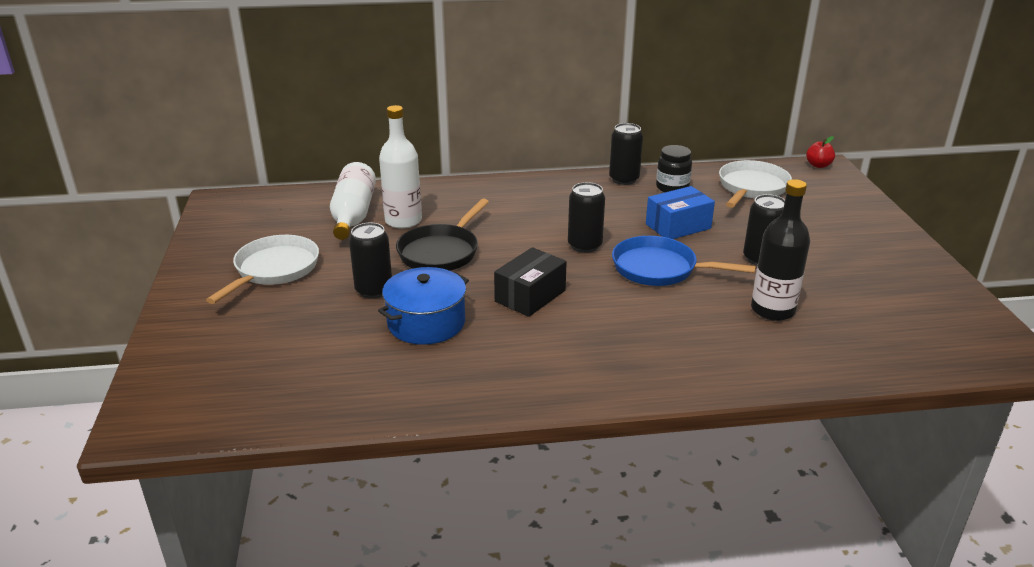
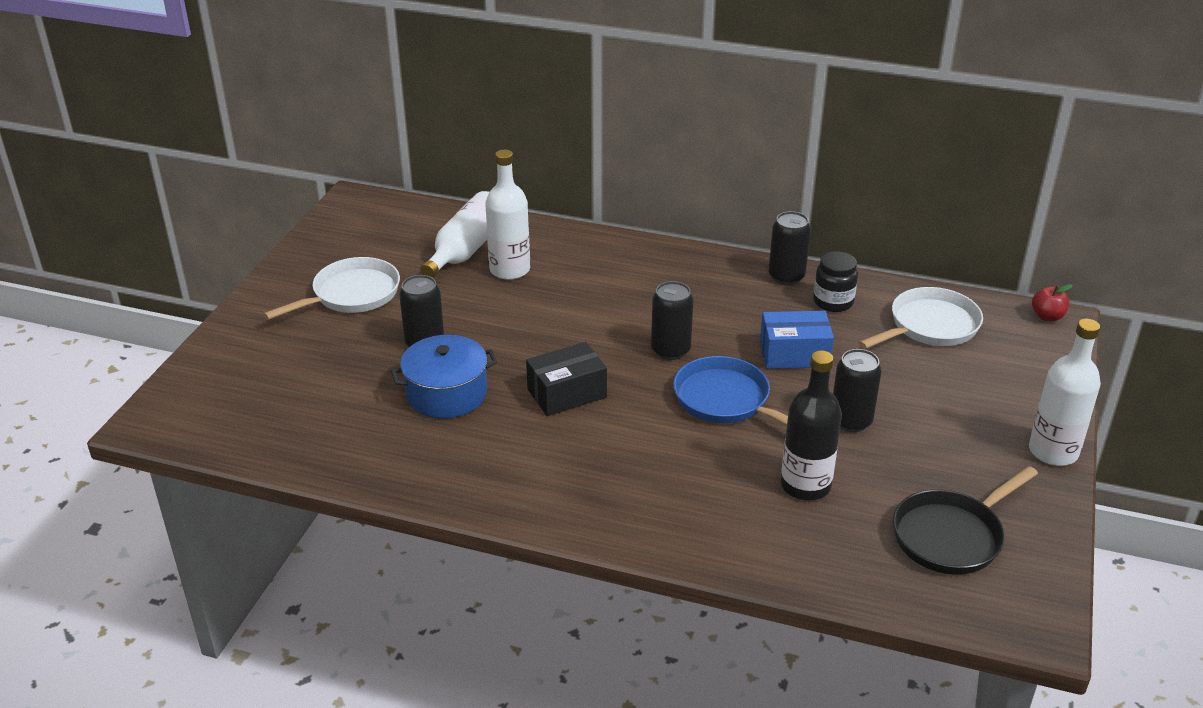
camera: 25 degrees right, 5 degrees up
(441, 252) = (519, 317): black pan -> black pan (951, 536)
(908, 243) = (1053, 451): none -> white bottle

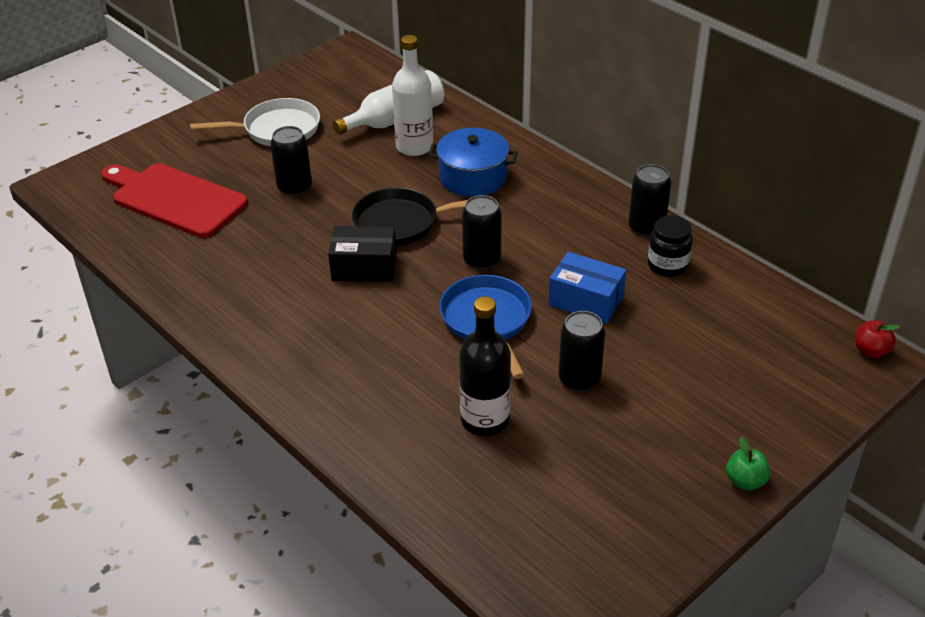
camera: 30 degrees right, 5 degrees up
(303, 394) = (174, 199): none -> red cutting board
(446, 393) = (274, 234): blue pot -> blue pot (473, 177)
(929, 326) = (739, 319): white pan -> none
(951, 536) = (571, 517): black pan -> black pan (401, 223)
(1053, 451) = (745, 481): white bottle -> green apple

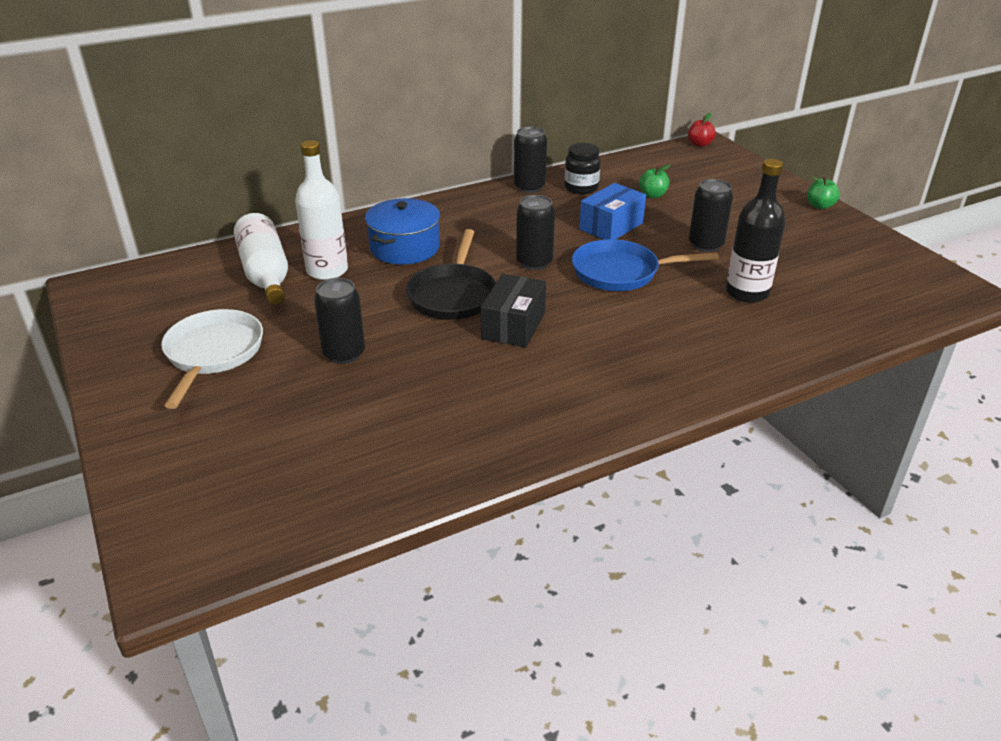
camera: 75 degrees left, 5 degrees down
(174, 199) = (298, 450): red cutting board -> none
(683, 324) = (652, 195): none -> green apple

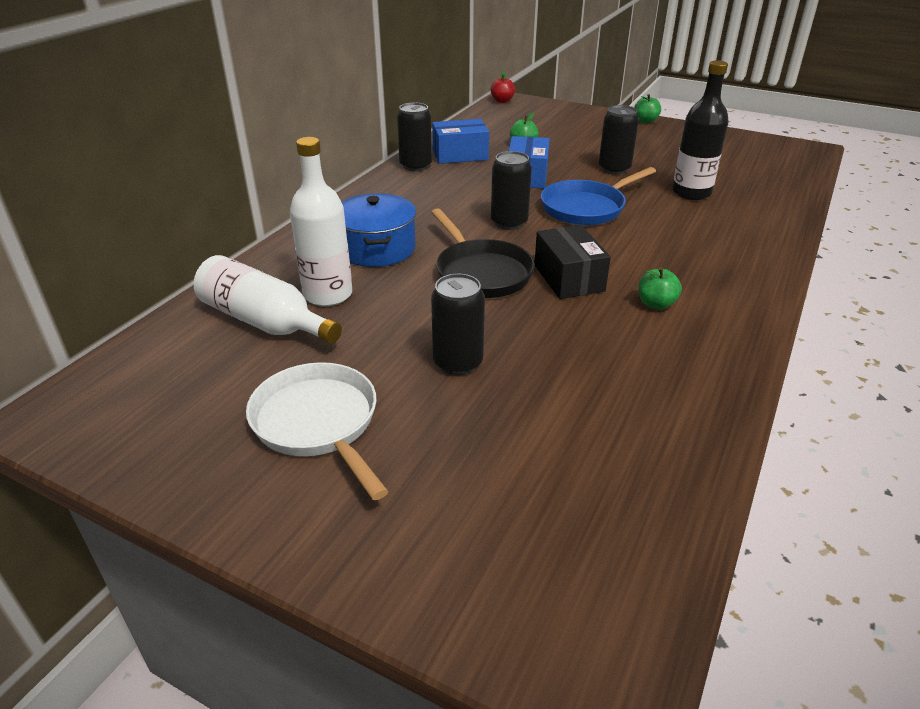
camera: 35 degrees left, 0 degrees up
(551, 374) = (656, 304): none -> green apple
(581, 188) = (460, 155): black jar -> blue box

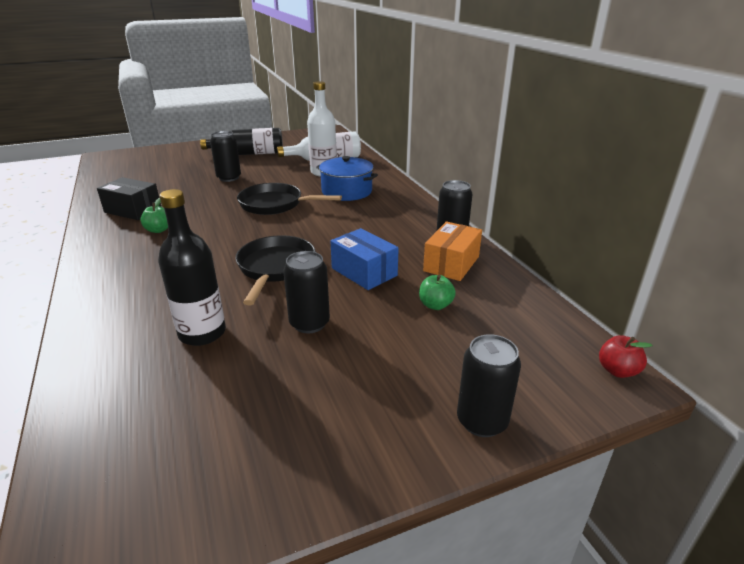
camera: 130 degrees right, 5 degrees down
(318, 423) = (250, 154): white pan -> black bottle
(460, 155) = (451, 264): blue box -> orange box
(509, 222) = (308, 233): black can -> black can (482, 421)
(569, 278) = (224, 221): black box -> black box (133, 210)
(586, 208) = (275, 268): blue pan -> black pan
(645, 121) = (399, 461): green apple -> none

